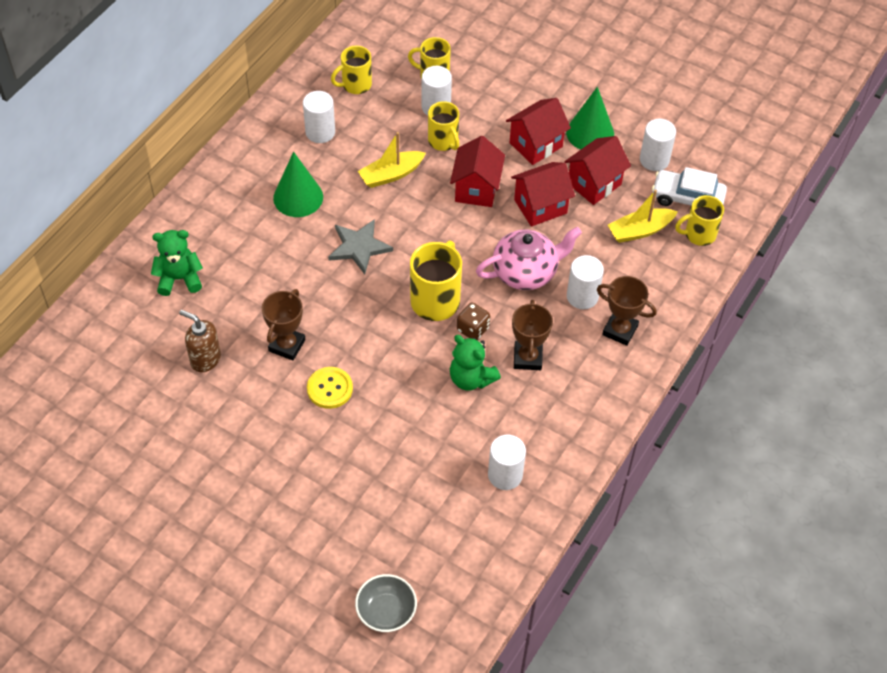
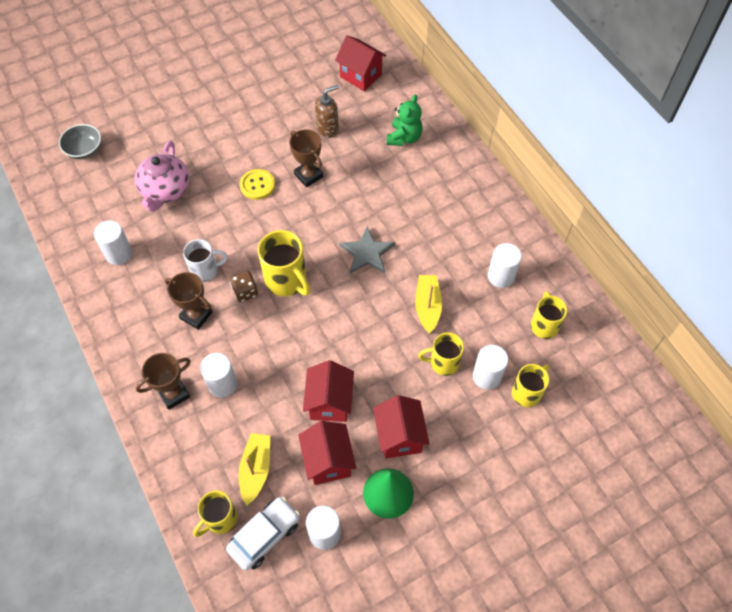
camera: 120 degrees right, 5 degrees up
(298, 197) = (439, 234): green cone -> none
(471, 378) = (205, 270): green teddy bear -> white mug
(476, 189) = (377, 362): red house -> red house (360, 76)
(526, 272) = (272, 355): pink teapot -> pink teapot (165, 190)
(699, 234) = (220, 519): yellow mug -> yellow mug turned 150 degrees counterclockwise

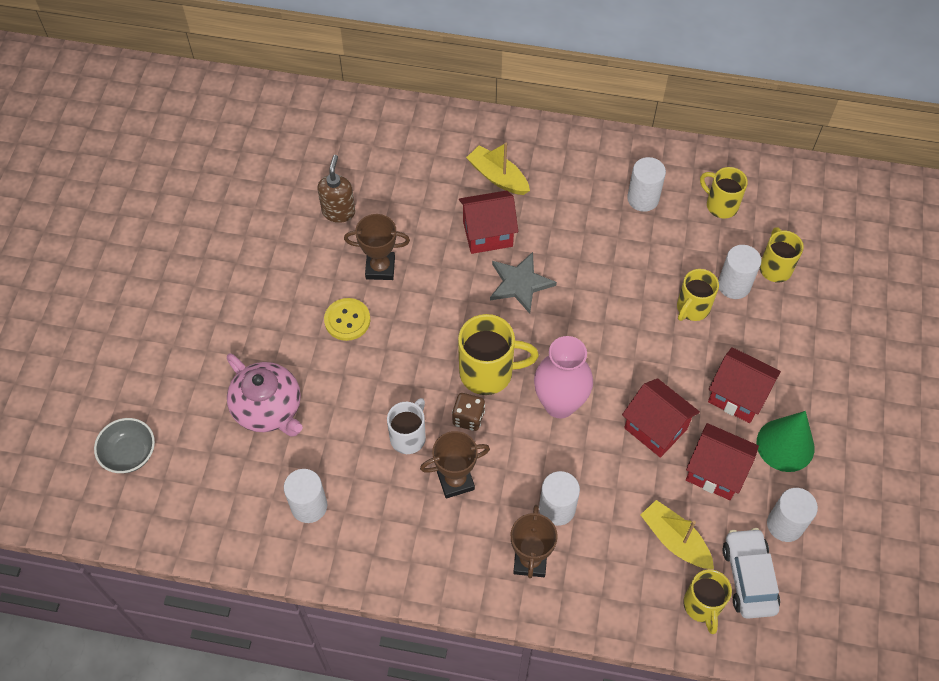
camera: 50 degrees left, 0 degrees up
(299, 334) = (559, 404): none -> pink vase
(360, 76) = (301, 138): red house -> red house (487, 234)
(404, 138) = (415, 158): green teddy bear -> none
(427, 306) = (623, 278): yellow boat -> yellow boat (497, 177)

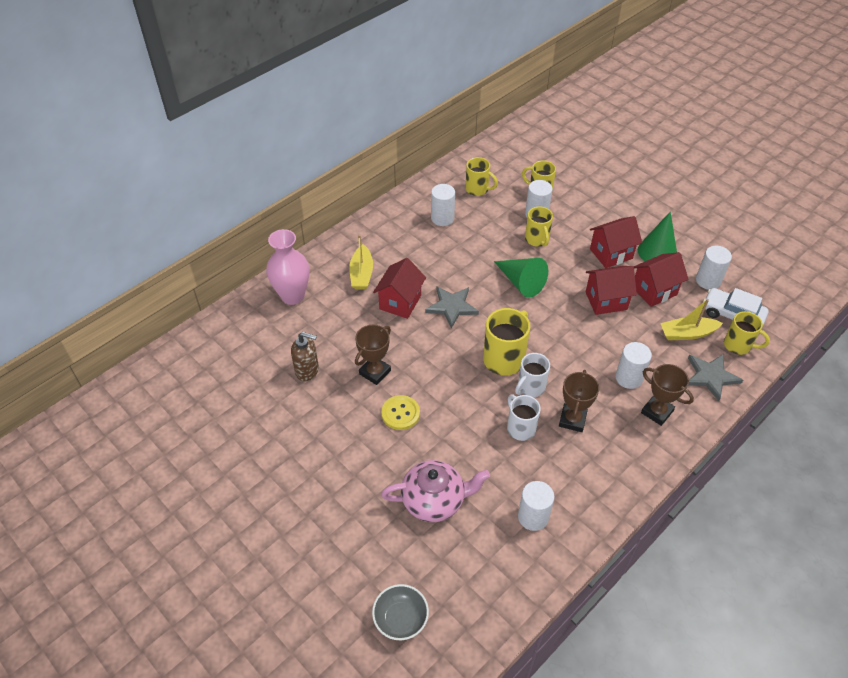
camera: 55 degrees left, 10 degrees down
(339, 212) = (307, 371): brown soap dispenser -> brown soap dispenser turned 150 degrees clockwise
(468, 418) = (530, 387): brown dice -> white mug
(497, 177) = (361, 274): yellow boat -> yellow boat turned 75 degrees counterclockwise
(559, 404) = (555, 335): pink vase -> pink vase (292, 296)
(611, 328) = (521, 282): none -> green cone
(627, 595) = (710, 376): none -> grey star
(720, 205) = (477, 189): yellow mug -> yellow mug turned 135 degrees counterclockwise

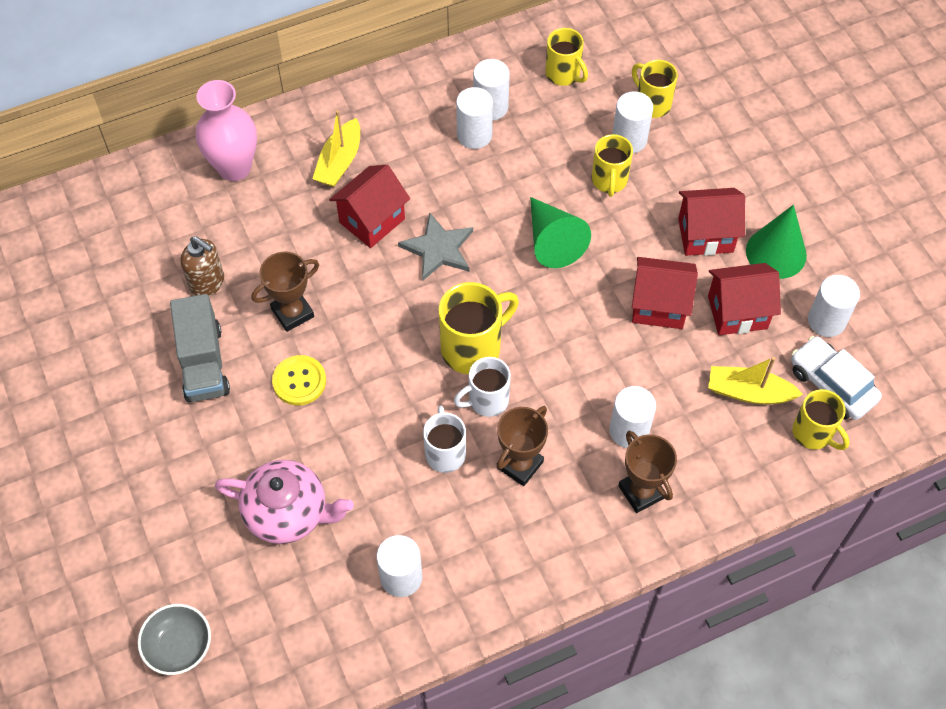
camera: 20 degrees right, 10 degrees up
(328, 422) = (203, 363): none -> grey truck
(440, 236) = (474, 135): none -> white cylinder
(710, 376) = (746, 466): grey star -> none

